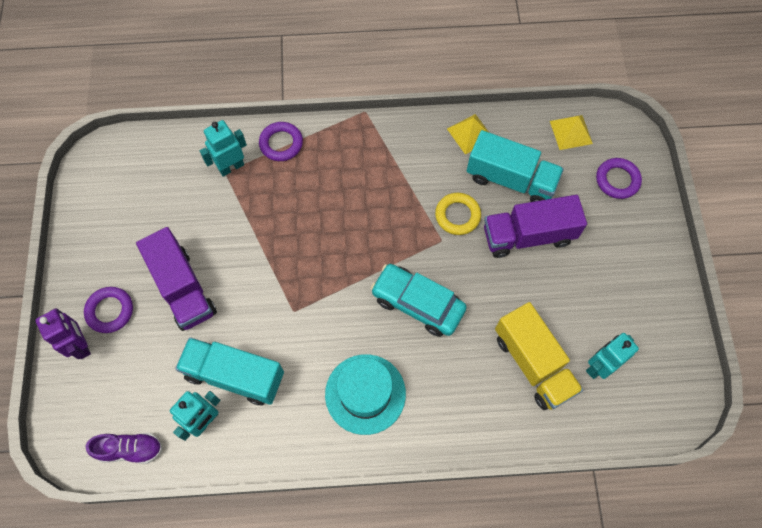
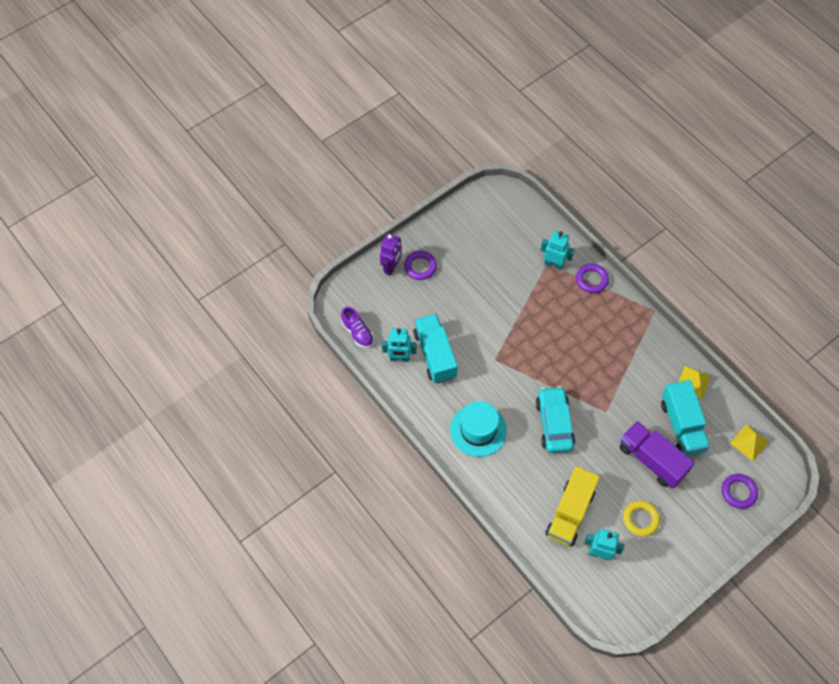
camera: 55 degrees right, 5 degrees down
(183, 288) = (461, 293): purple truck -> none
(457, 215) = (630, 410): yellow ring -> yellow ring (640, 519)

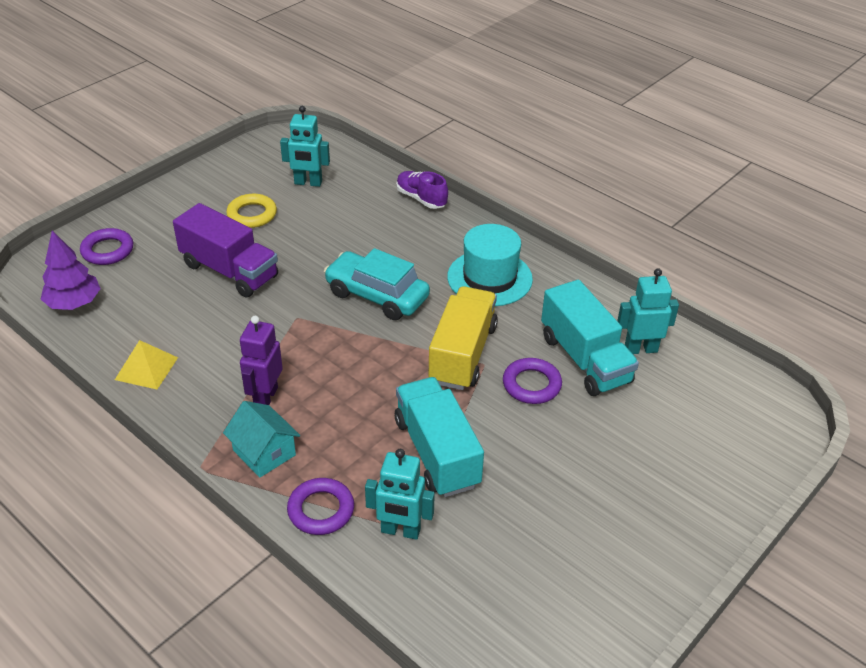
camera: 170 degrees right, 20 degrees down
(357, 332) = (726, 376): purple shoe -> purple shoe (421, 199)
(391, 267) = (718, 485): purple robot -> purple robot (265, 397)
(420, 267) = (664, 493): purple ring -> purple ring (531, 385)
(554, 423) = (377, 295): turquoise car -> turquoise car turned 135 degrees clockwise
(570, 513) = (347, 212): yellow truck -> yellow truck (462, 354)
(621, 316) = (264, 452): none -> turquoise house
(682, 426) = (177, 312): turquoise truck -> turquoise truck (437, 452)
(749, 442) = (74, 303): yellow pyramid -> purple tree

